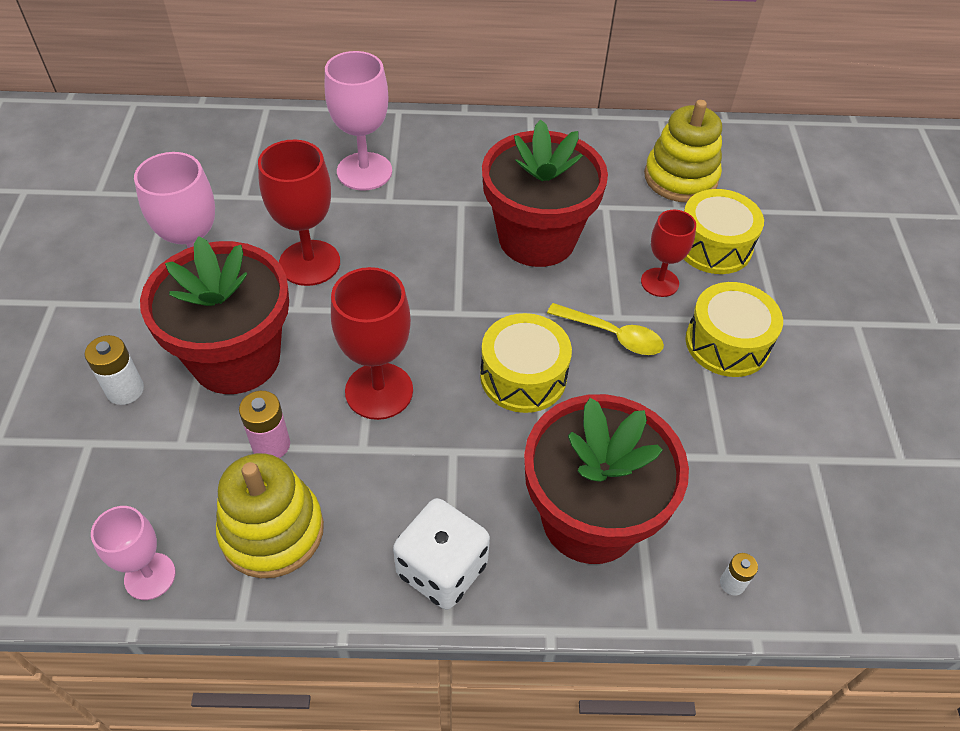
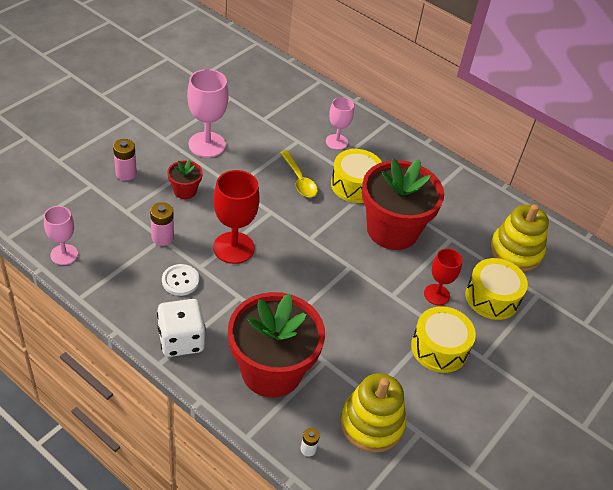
camera: 35 degrees right, 5 degrees down
(125, 390) = (126, 173): white battery -> pink battery
(236, 358) = (185, 191): red flower pot -> red flower pot, size x0.44
(272, 531) = (127, 272): yellow stacking toy -> yellow stacking toy (371, 423)
(309, 263) = (262, 169): red goblet -> none
(356, 487) = (180, 281): none -> white button
(364, 171) = (336, 142): pink goblet -> pink goblet, size x0.63
(523, 376) = (310, 289): yellow drum -> yellow drum (355, 185)
(612, 335) = (379, 301): yellow spoon -> yellow spoon (299, 180)

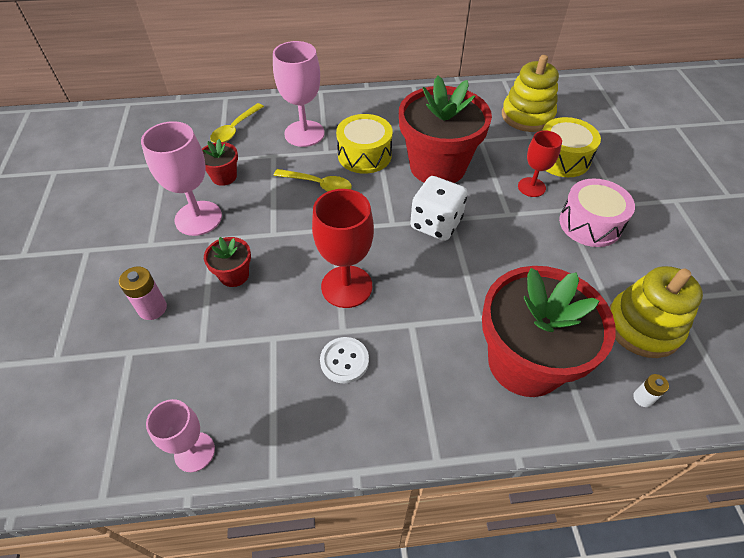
camera: 40 degrees left, 5 degrees up
(162, 237) = (272, 336): pink battery -> none
(181, 340) = (423, 416): white dice -> white dice (436, 224)
(252, 131) = (224, 177): none -> red flower pot
(298, 106) = (235, 129): none -> yellow spoon
(336, 142) = (304, 133): pink goblet -> pink goblet, size x1.60
(439, 348) = (590, 224): yellow drum -> pink drum

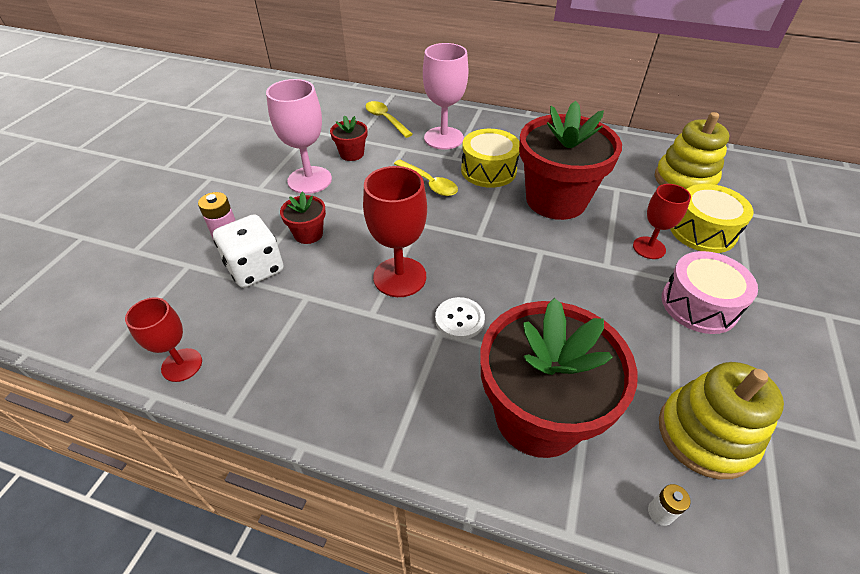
camera: 25 degrees right, 5 degrees down
(194, 452) = (182, 365): pink goblet -> red goblet
(235, 129) = (385, 119): yellow spoon -> yellow spoon turned 90 degrees clockwise
(344, 361) = (356, 341): white button -> white button (459, 319)
(436, 224) = (522, 250): white dice -> white dice (255, 268)

